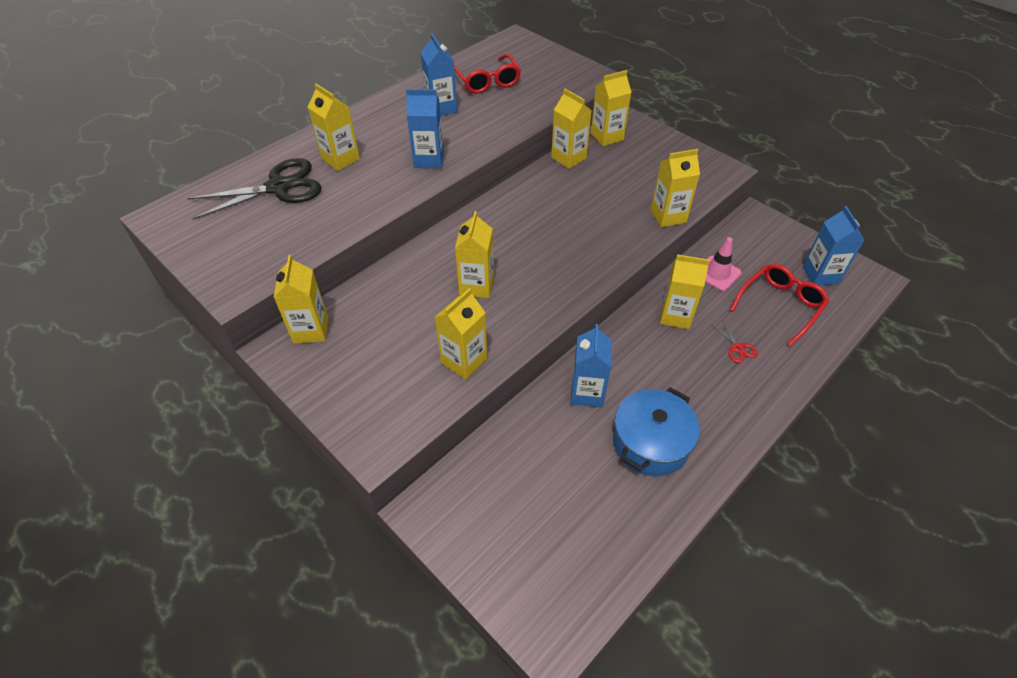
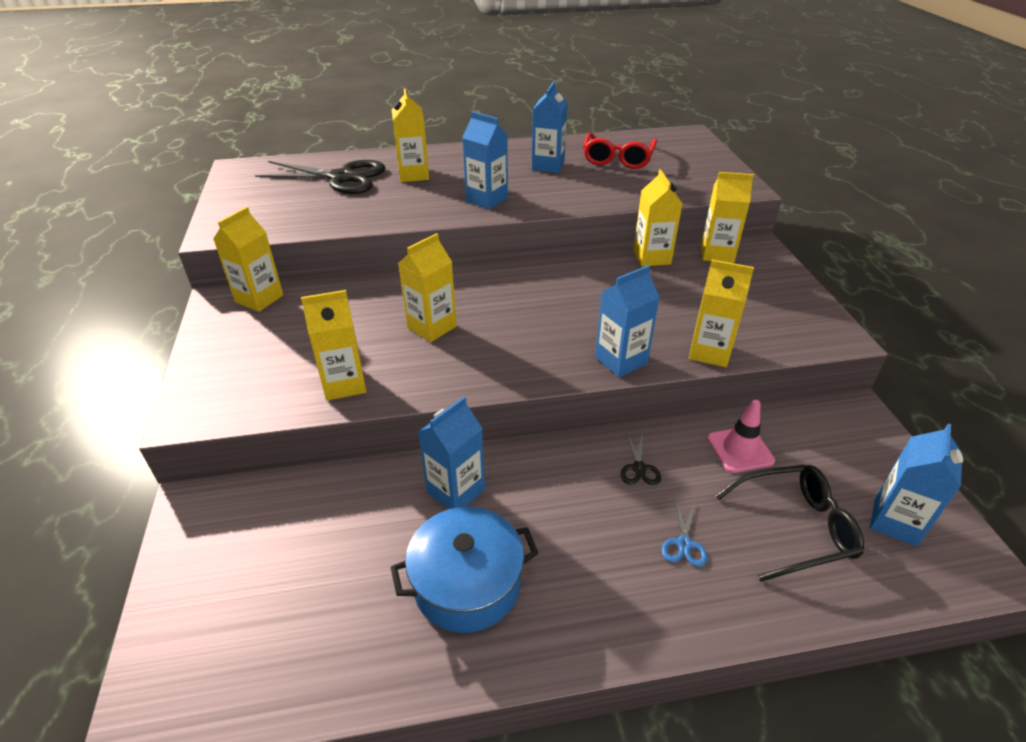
camera: 35 degrees right, 10 degrees down
(624, 248) = (621, 360): none -> blue carton
(675, 316) = (639, 468): yellow carton -> black scissors
(737, 348) = (684, 544): red scissors -> blue scissors
(780, 306) = (794, 527): red glasses -> black glasses

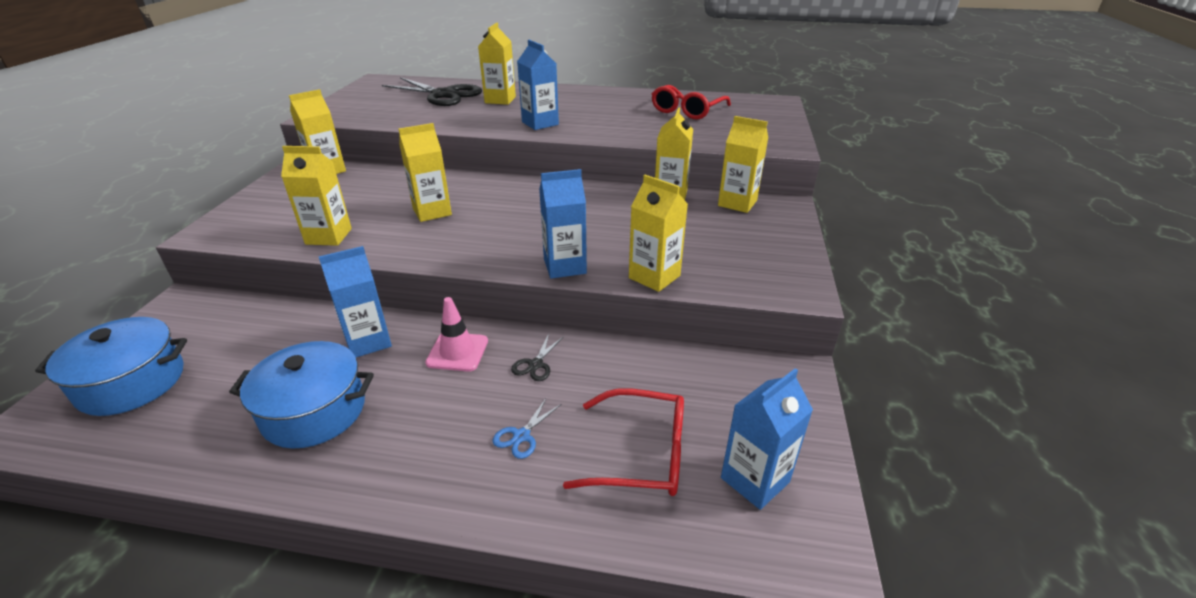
camera: 20 degrees right, 5 degrees down
(228, 618) = (132, 383): none -> blue pot
(548, 166) = (618, 108): blue carton -> none
(740, 450) = (644, 374): pink traffic cone -> pink traffic cone (457, 352)
(794, 527) = (641, 454): black glasses -> red glasses

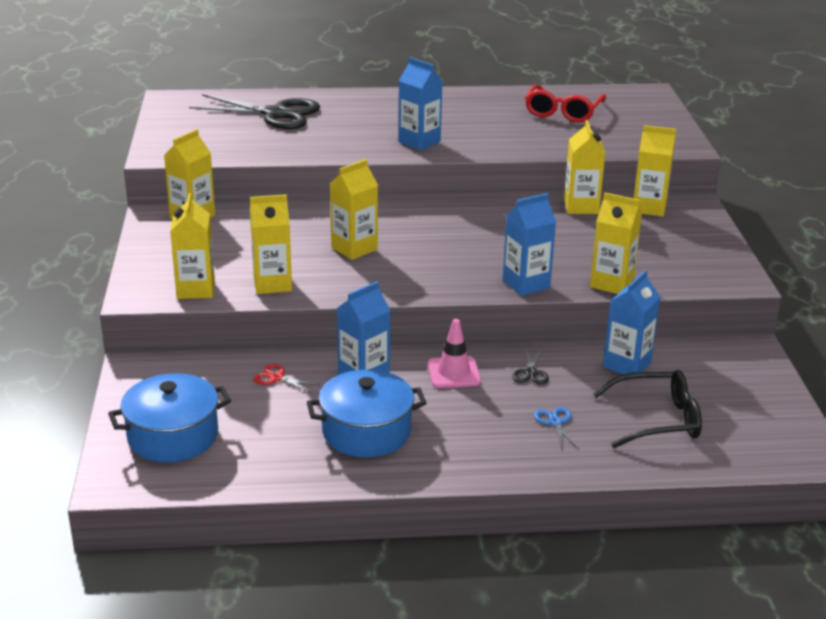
camera: 15 degrees left, 5 degrees down
(288, 331) = (277, 378): none -> red scissors
(500, 100) = (348, 115): yellow carton -> yellow carton (196, 289)
(521, 436) = (555, 422): blue scissors -> blue scissors turned 150 degrees clockwise
(641, 454) = (656, 420): red glasses -> black glasses
(755, 480) = (748, 422): blue carton -> blue carton (627, 365)

